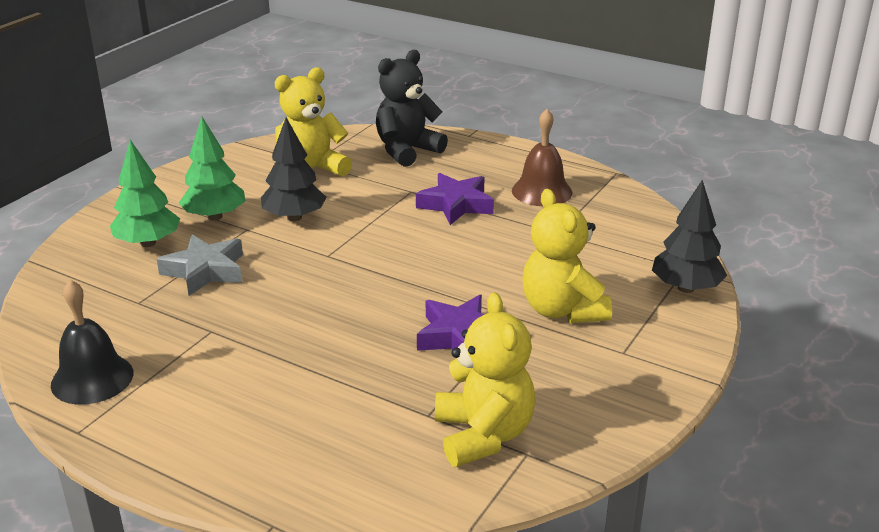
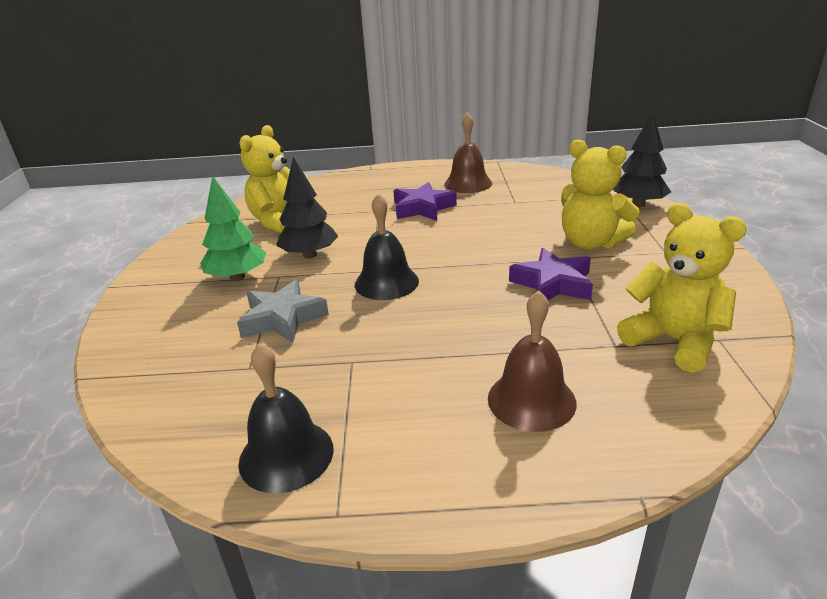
camera: 30 degrees left, 0 degrees up
(148, 243) = (197, 318): green tree -> none
(297, 423) = (531, 400): none -> brown bell
(322, 272) = (386, 282): none -> black bell
(407, 151) = (339, 189): black teddy bear -> none

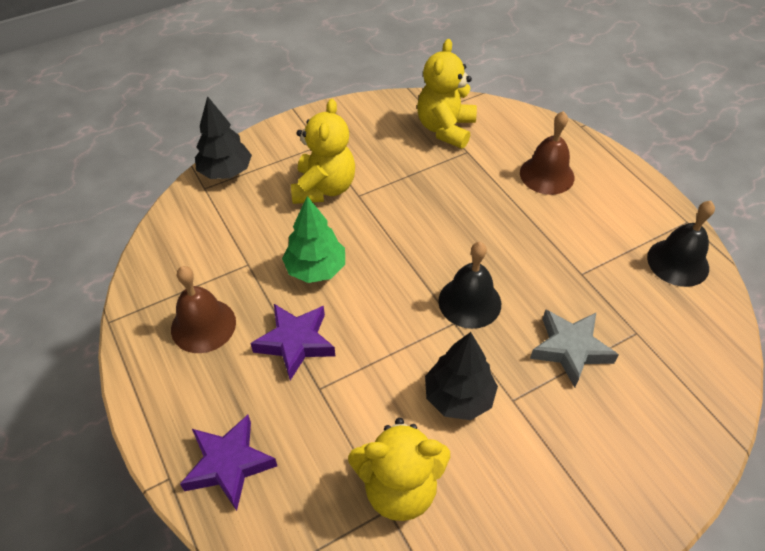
camera: 120 degrees left, 20 degrees up
(237, 277) = (539, 439): green tree -> green tree (316, 269)
(553, 283) = (407, 195): purple star -> purple star (229, 464)

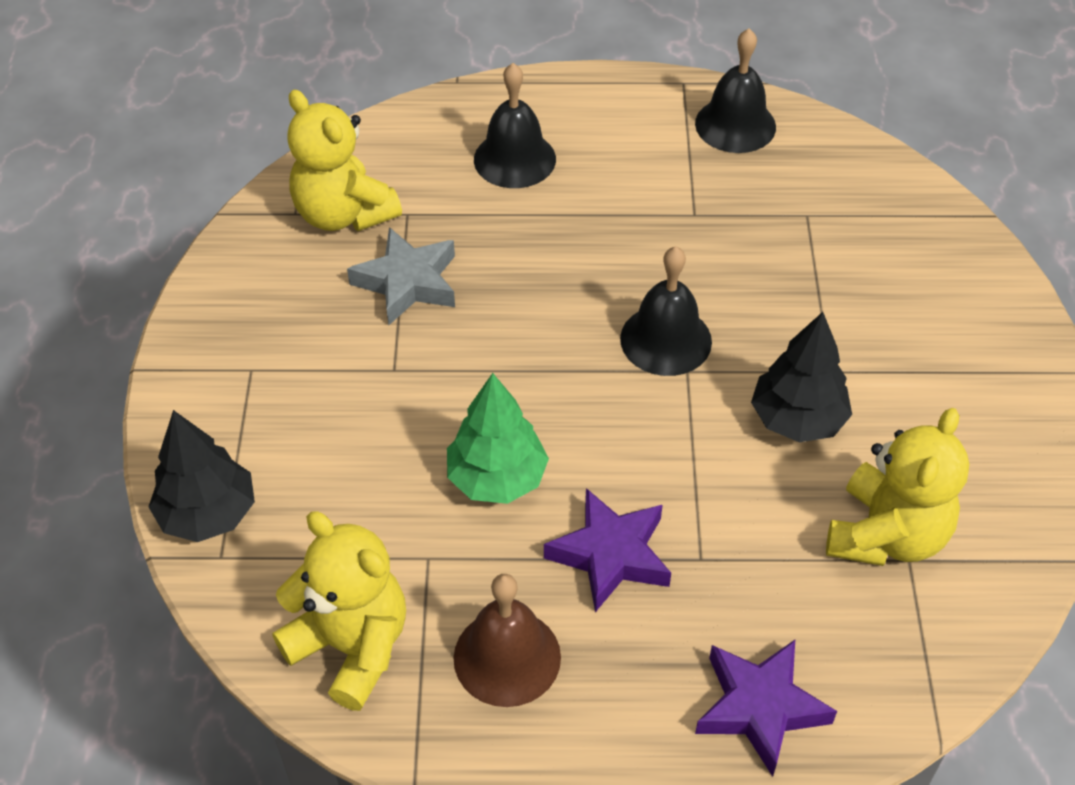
camera: 60 degrees left, 0 degrees up
(324, 188) = (347, 403): yellow teddy bear -> yellow teddy bear (351, 646)
(547, 175) = (514, 159): brown bell -> black bell
(570, 349) = (794, 283): grey star -> grey star (408, 282)

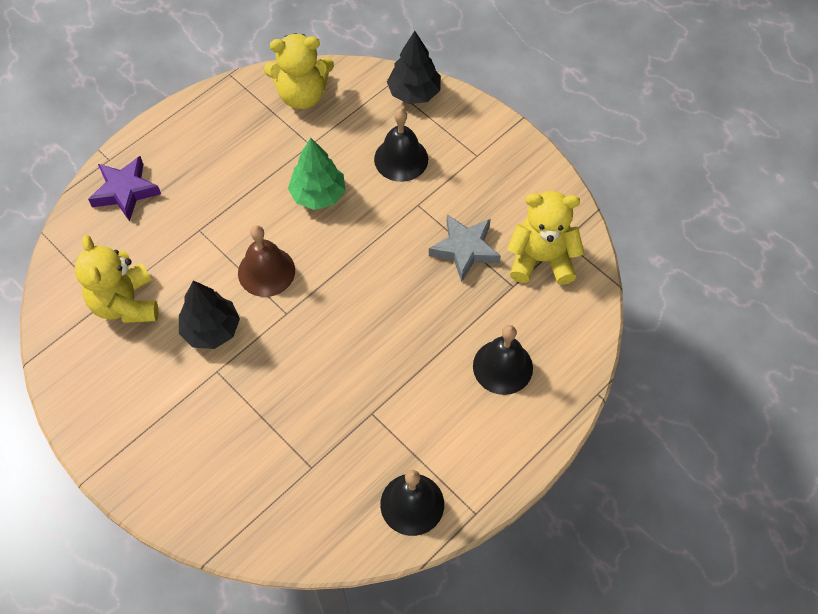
camera: 135 degrees right, 10 degrees up
(507, 657) = (240, 135): brown bell -> brown bell (266, 271)
(611, 555) = (238, 202): purple star -> none
(666, 340) = (312, 321): black bell -> black bell (401, 159)

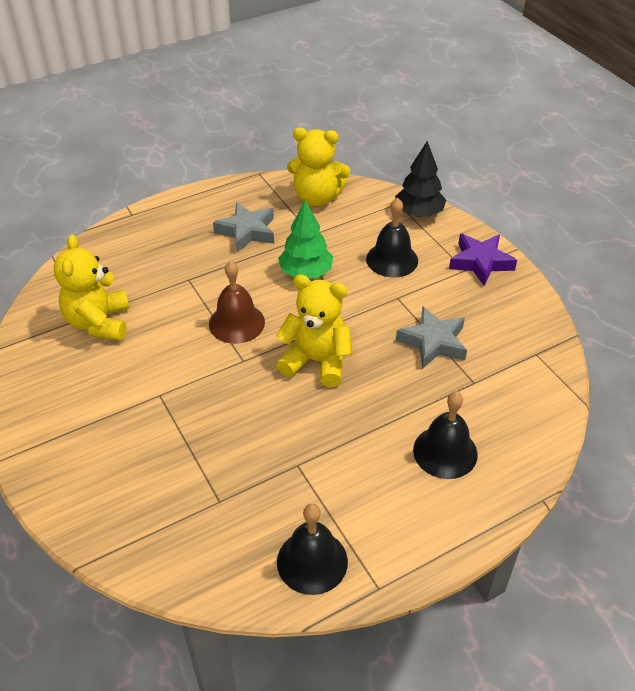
camera: 15 degrees right, 15 degrees down
(125, 191) = (135, 239): purple star -> purple star (480, 262)
(211, 330) = (168, 359): black tree -> none
(241, 156) = (247, 231): none -> grey star
(541, 259) = (509, 365): yellow teddy bear -> yellow teddy bear (316, 361)

